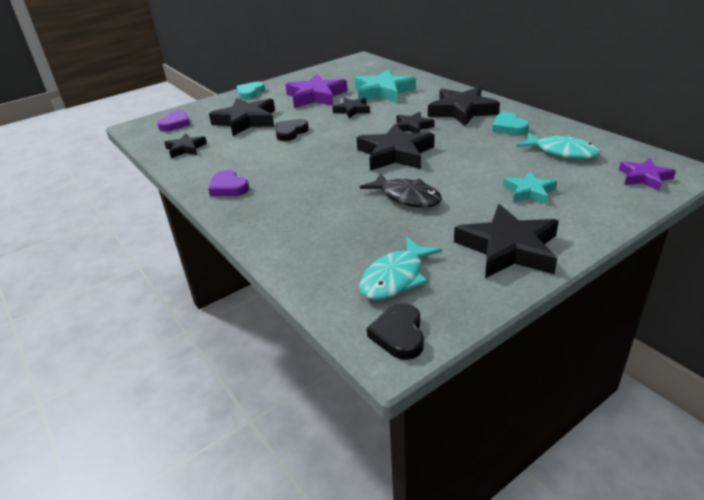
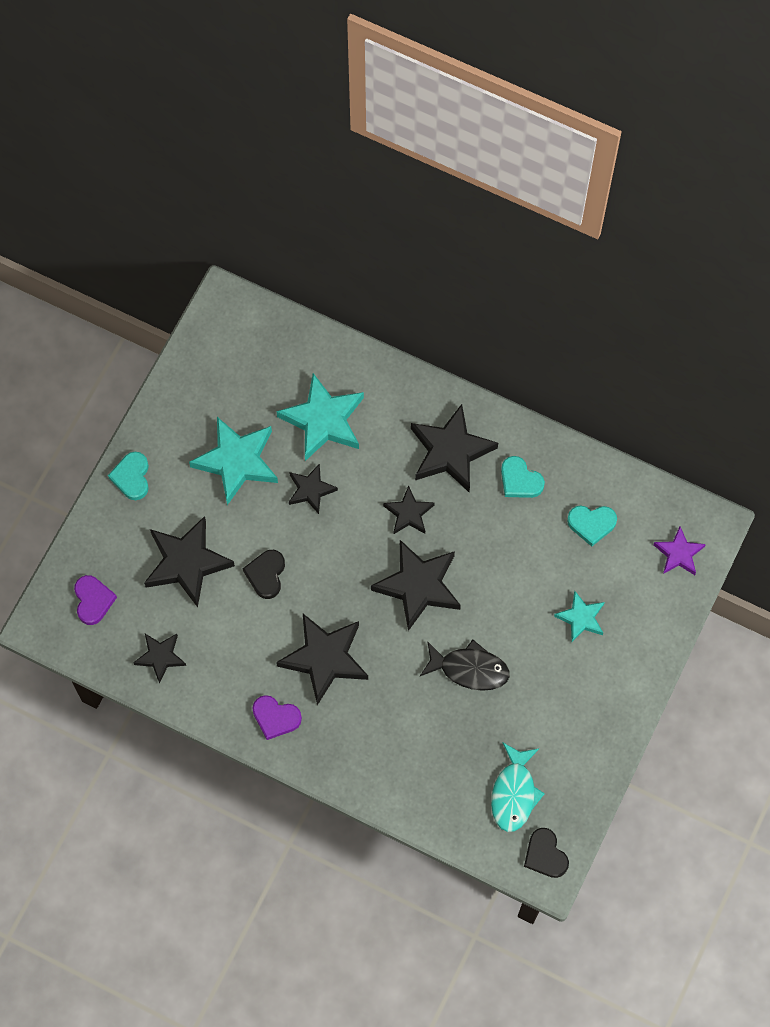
camera: 30 degrees left, 35 degrees up
(316, 96) = (237, 461): purple star -> turquoise star
(508, 248) = (589, 718): black star -> black star (324, 658)
(562, 152) = (591, 524): turquoise fish -> turquoise heart

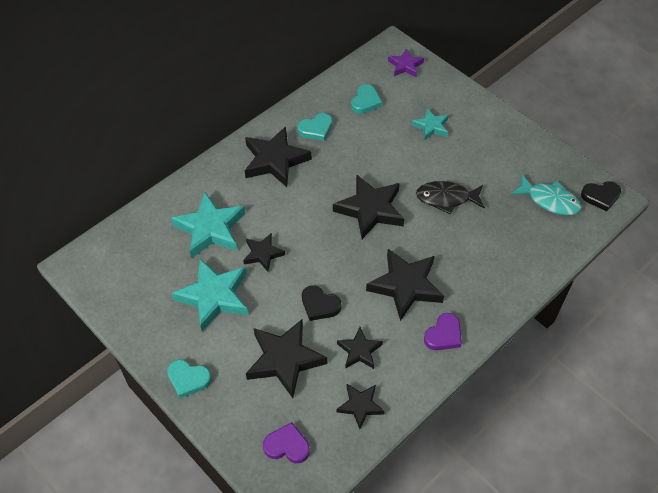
camera: 70 degrees left, 15 degrees down
(409, 513) = (311, 198): black star -> black star (359, 351)
(469, 669) = (446, 198): black fish -> black fish turned 120 degrees counterclockwise

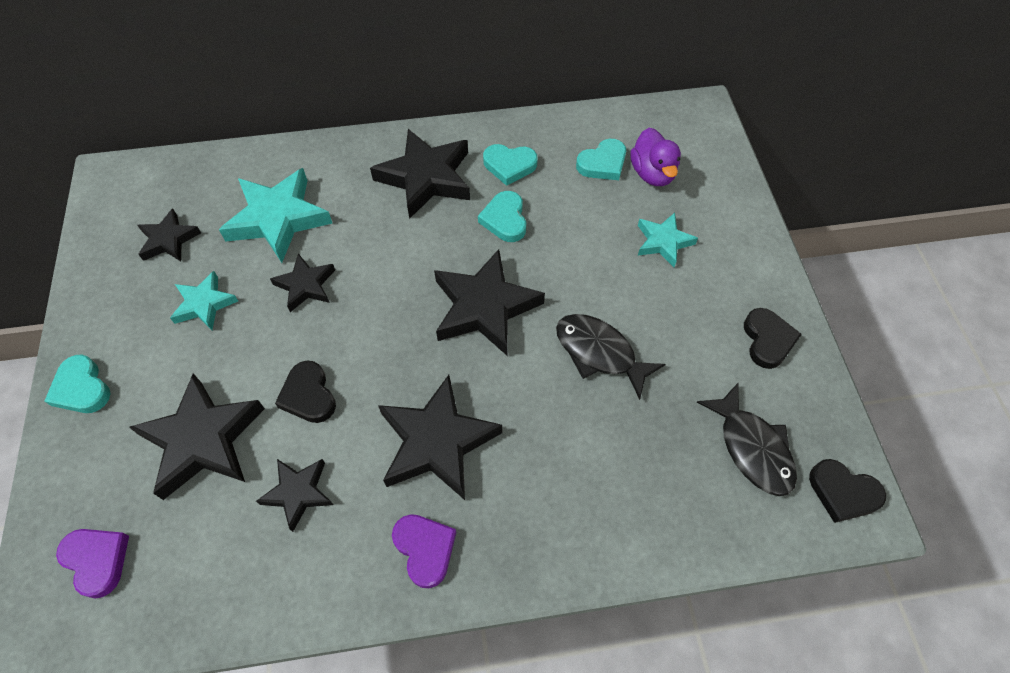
camera: 35 degrees right, 5 degrees up
(214, 296) = (204, 304): turquoise star -> turquoise star, size x0.57
(340, 159) = (505, 219): none -> turquoise heart
(360, 406) = (229, 573): black star -> black star (169, 240)
(396, 93) = (652, 173): none -> purple duck
(405, 66) = (696, 144): purple star -> none
(443, 335) = (425, 549): purple heart -> purple heart turned 105 degrees counterclockwise
(518, 147) = (767, 340): none -> black heart
(549, 200) = (752, 448): turquoise fish -> black fish

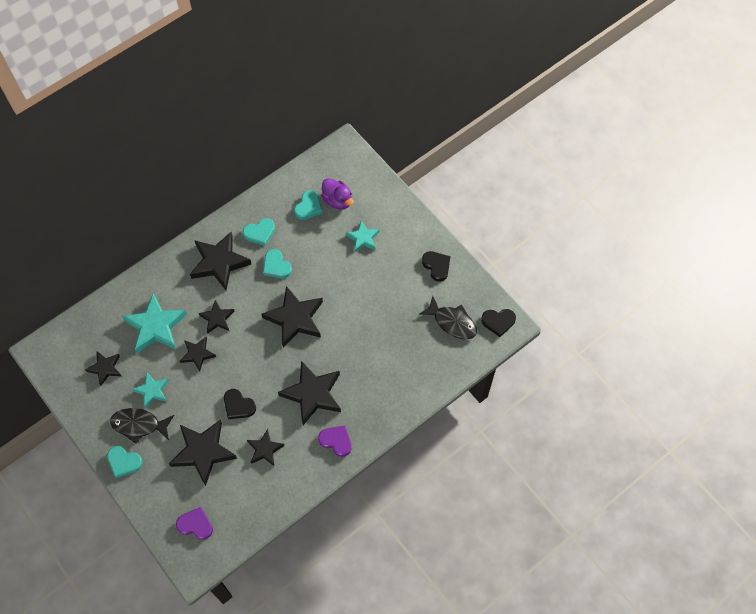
camera: 30 degrees left, 5 degrees up
(370, 249) = (217, 318): none -> black star
(599, 353) = (363, 313): black fish -> black fish (139, 425)

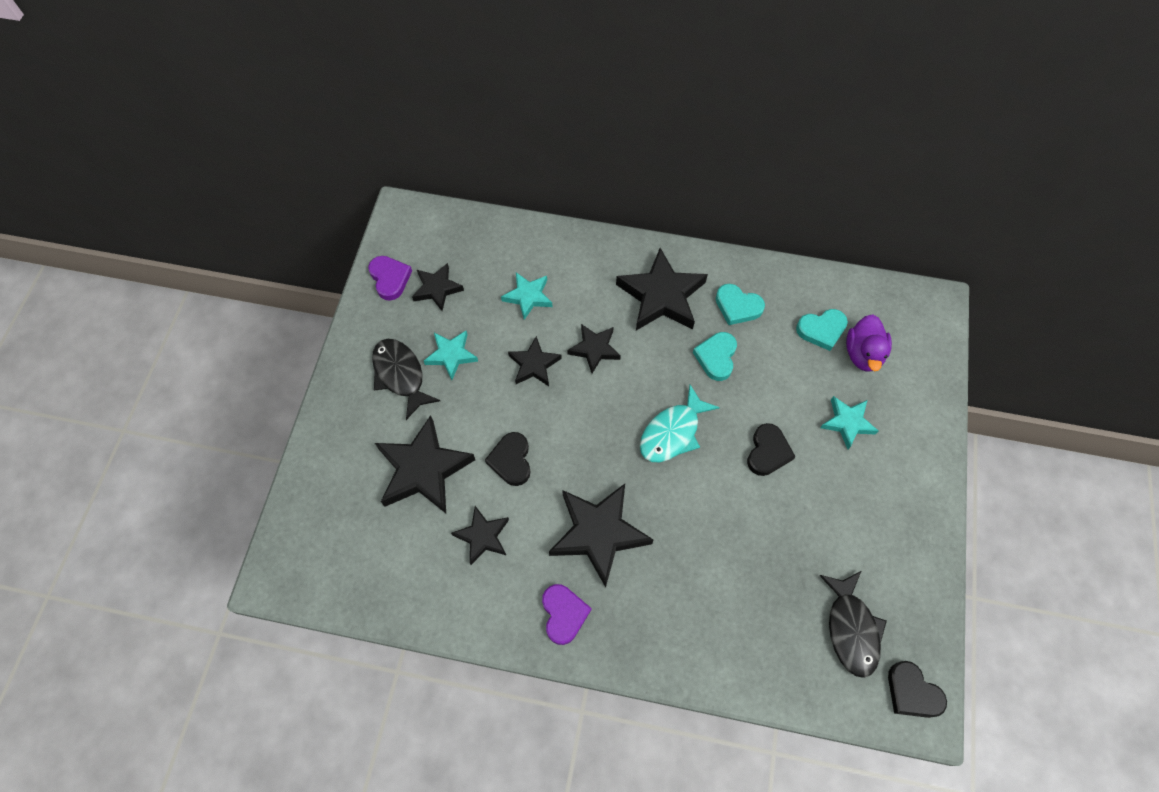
camera: 50 degrees right, 0 degrees up
(124, 462) = (345, 396): turquoise heart -> none
(156, 326) = (528, 297): turquoise star -> turquoise star, size x0.57
(196, 524) = (329, 536): purple heart -> purple heart (390, 279)
(295, 319) = (673, 432): black star -> turquoise fish
(436, 266) = (903, 542): black heart -> black heart (768, 452)

